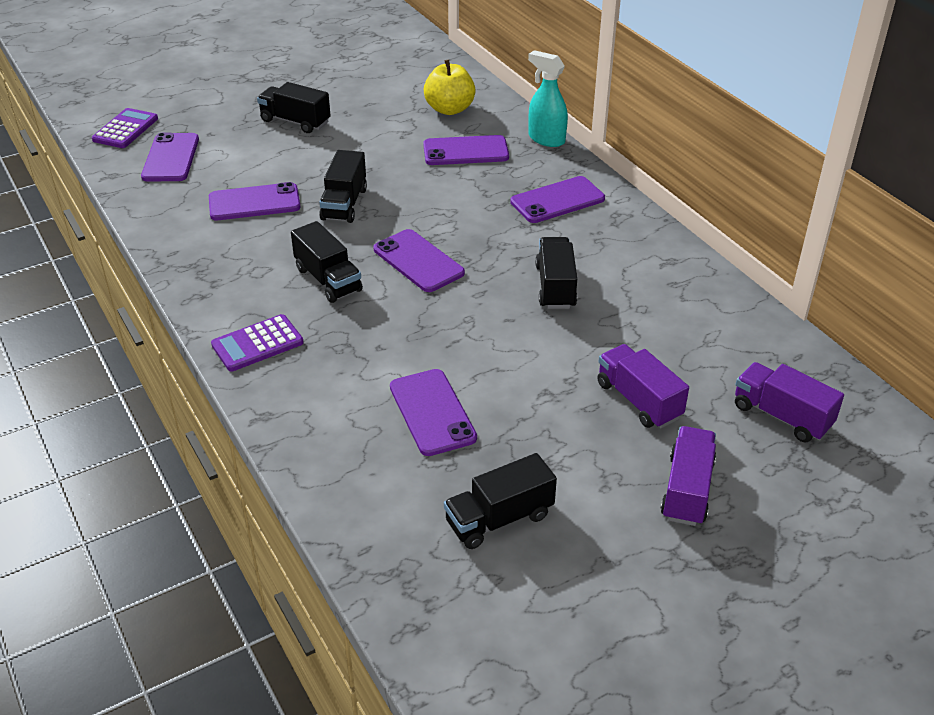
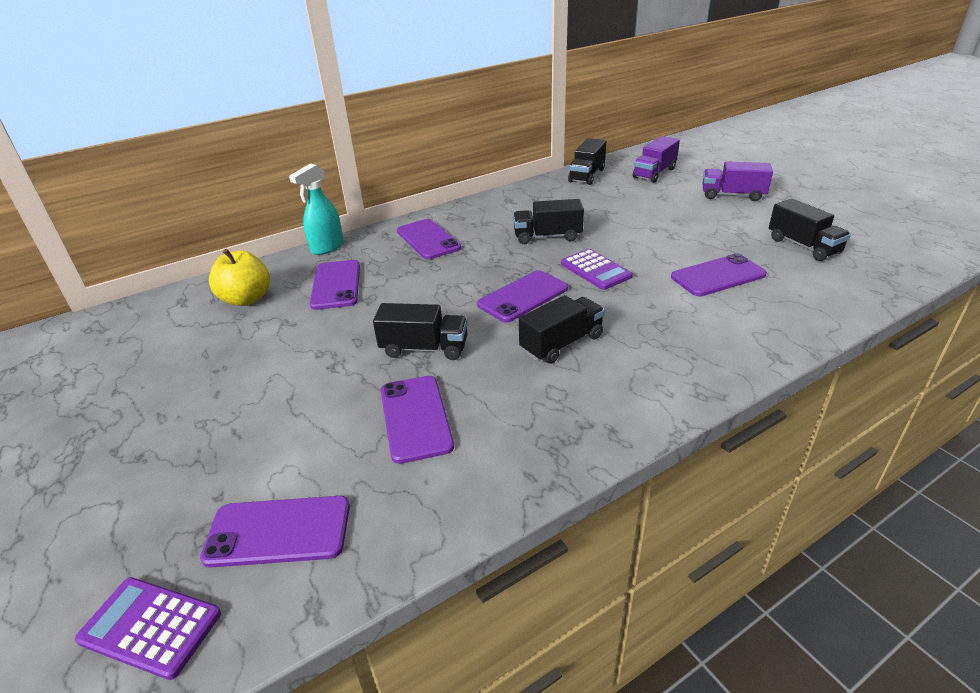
camera: 90 degrees left, 5 degrees down
(257, 344) = (677, 375): purple calculator -> purple calculator (595, 270)
(295, 121) = (221, 410): black truck -> black truck (587, 175)
(638, 400) = (662, 208): purple truck -> none

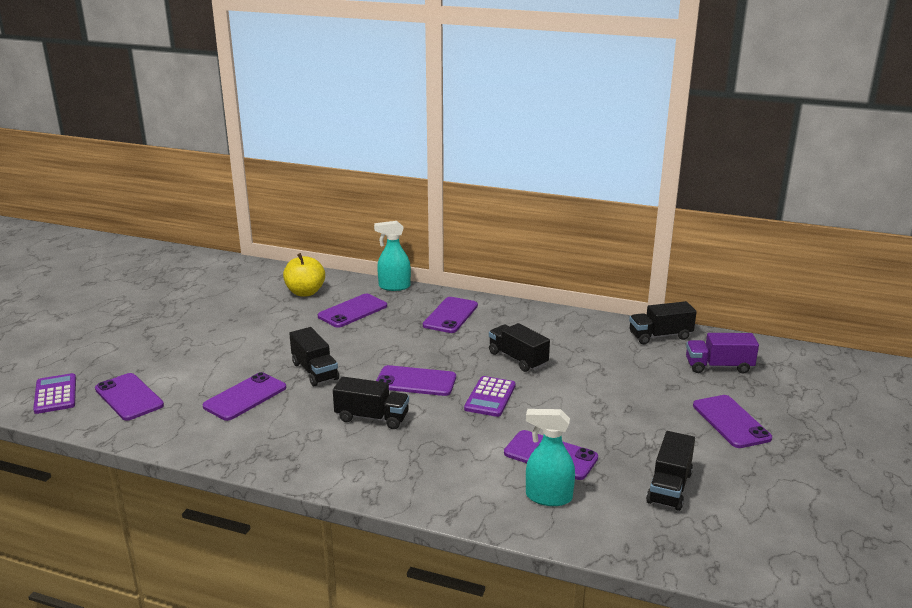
camera: 50 degrees right, 10 degrees down
(732, 195) = (731, 422): purple truck -> purple phone
(781, 299) = (548, 497): none -> turquoise spray bottle

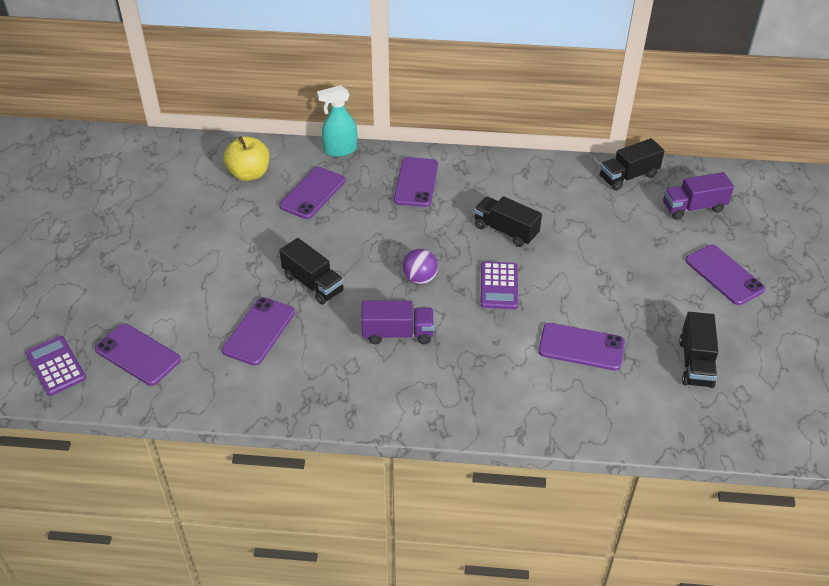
camera: 15 degrees left, 20 degrees up
(372, 417) = (398, 333): black truck -> purple truck
(416, 381) = (419, 279): purple phone -> purple ball
(548, 497) = (597, 396): turquoise spray bottle -> none

